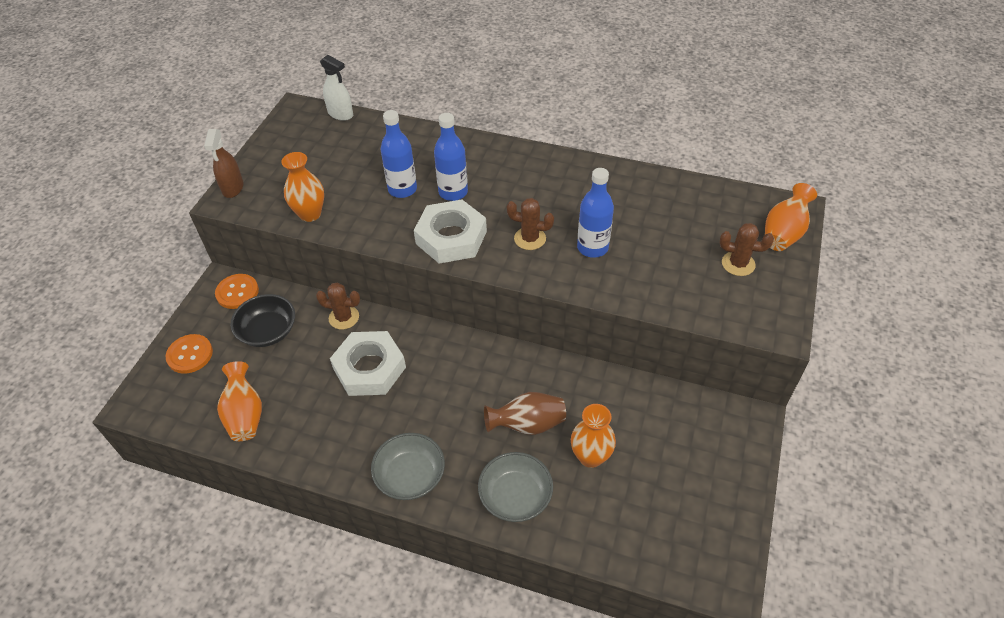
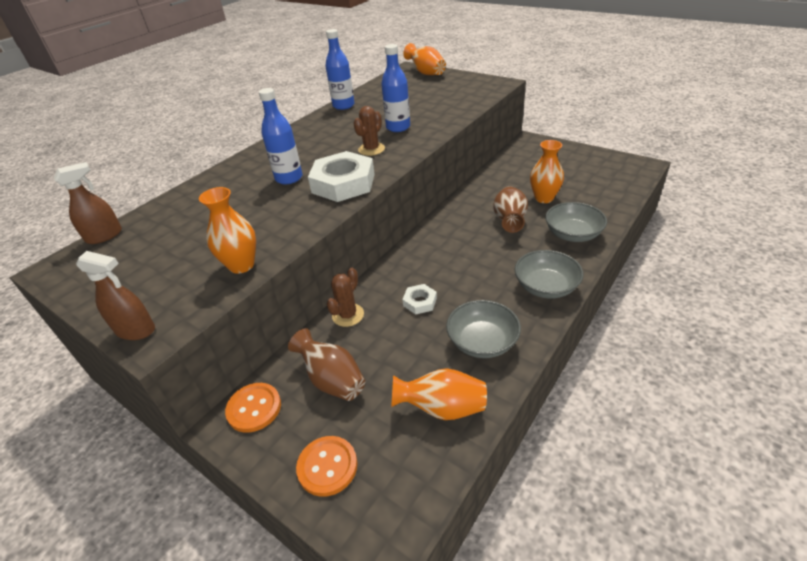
camera: 70 degrees left, 10 degrees down
(268, 331) = (332, 380): black bowl -> brown vase
(322, 430) = (482, 342): none -> grey bowl
(340, 114) = (104, 236): white spray bottle -> brown spray bottle
(369, 368) = (420, 302): white nut -> white nut, size x0.48
(402, 189) = (260, 204): blue bottle -> blue bottle (343, 106)
(738, 264) = (443, 87): brown cactus -> none

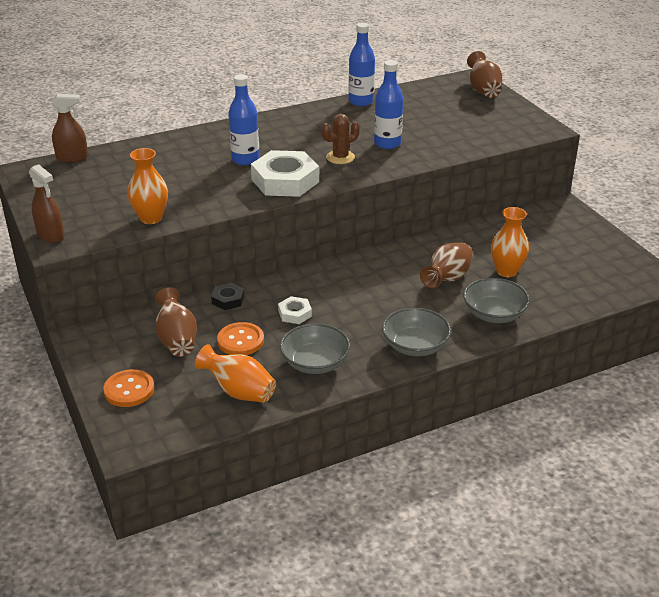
camera: 25 degrees right, 5 degrees down
(254, 408) = (108, 334): orange button -> orange button (240, 340)
(348, 315) = (228, 299): brown cactus -> black nut
(426, 73) = (483, 90): orange vase -> brown vase

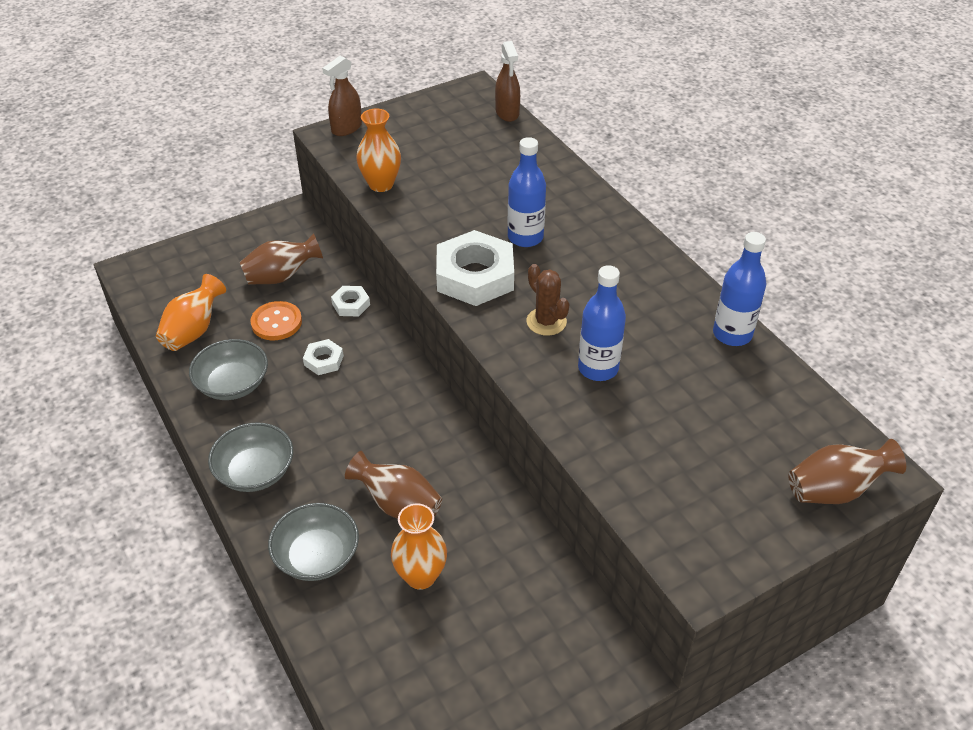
camera: 85 degrees right, 10 degrees up
(129, 390) = (207, 257): orange button -> none
(228, 299) = (351, 304): black nut -> white nut

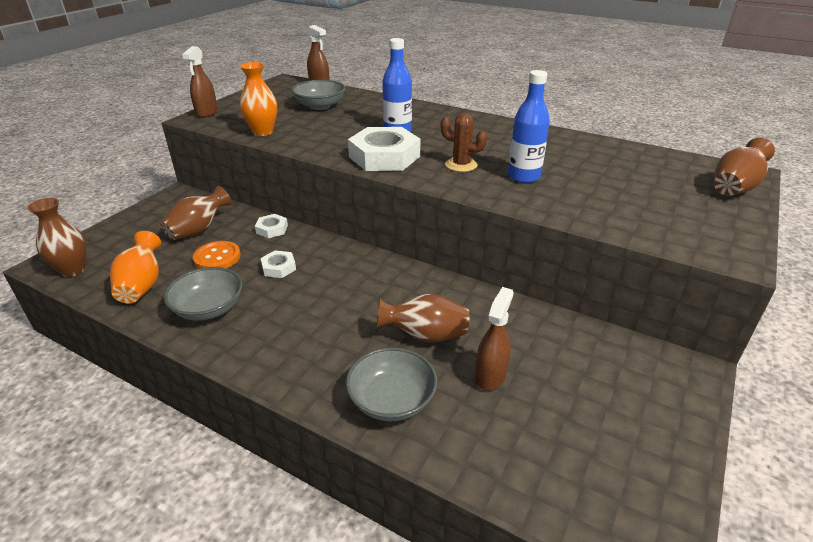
camera: 30 degrees left, 10 degrees down
(147, 285) = (72, 270): none -> brown vase
(255, 472) = (281, 361): grey bowl -> grey bowl (320, 106)
(420, 576) = (490, 375): orange vase -> brown spray bottle
(732, 334) = (579, 140): blue bottle -> none

